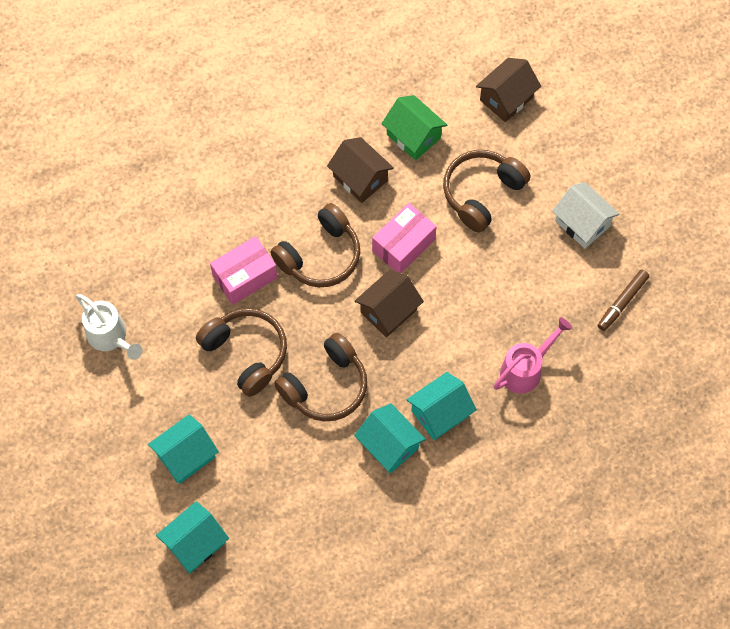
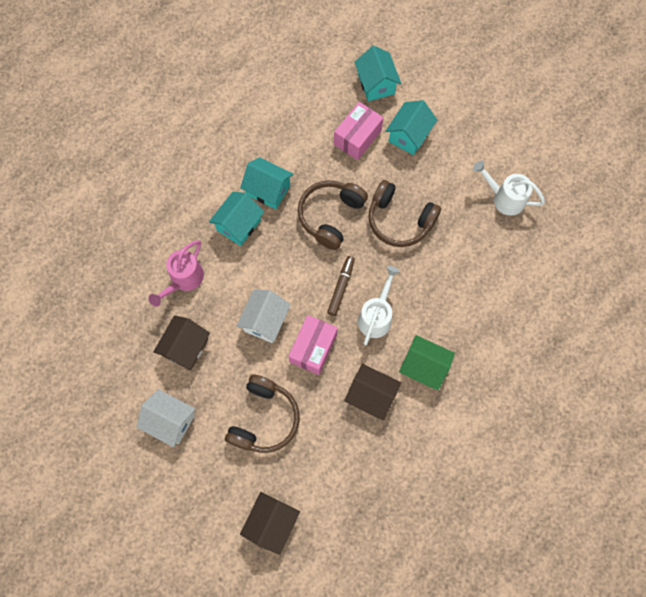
camera: 160 degrees right, 5 degrees up
(195, 543) = (376, 84): turquoise house -> turquoise house turned 45 degrees counterclockwise
(245, 277) = (427, 278): pink box -> pink box (357, 137)
(320, 255) = (376, 316): brown headphones -> white watering can
(388, 311) = (305, 289): brown house -> brown house (186, 347)
(413, 136) = (341, 452): green house -> green house (423, 367)
(446, 291) = (265, 321): none -> white house
(622, 302) = (120, 361): brown marker -> brown marker (341, 287)

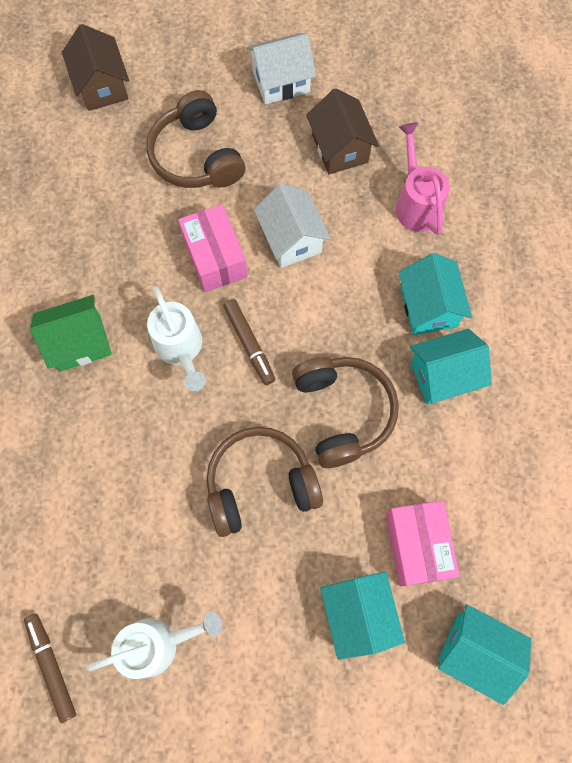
camera: 135 degrees right, 0 degrees up
(371, 395) = (110, 266): brown house -> none
(558, 229) = (52, 667): none -> brown marker

